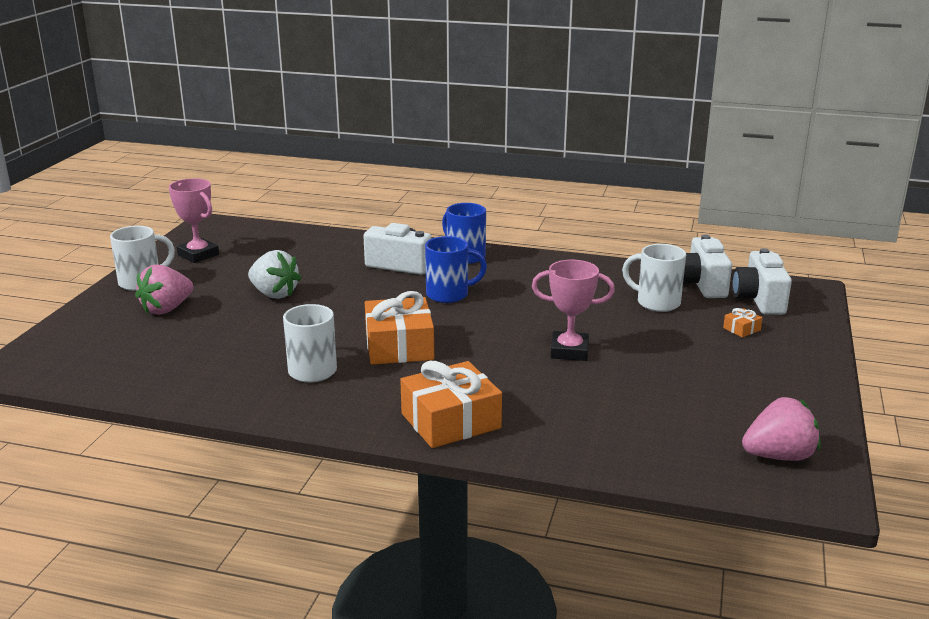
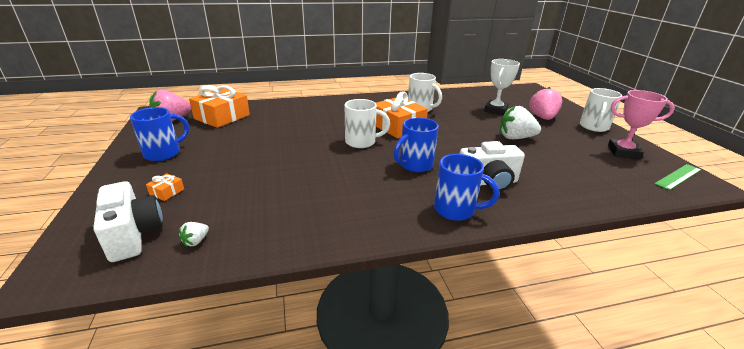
camera: 150 degrees right, 5 degrees up
(198, 338) = (495, 110): none -> white trophy
(215, 231) = (678, 177): none -> green ruler
(450, 421) = (334, 105): orange gift -> orange gift (222, 117)
(569, 351) = (299, 145): pink trophy -> none
(656, 303) = (245, 201): white mug -> white mug (362, 142)
(702, 284) = (196, 241): white camera -> white strawberry
(765, 382) = (164, 153): none -> blue mug

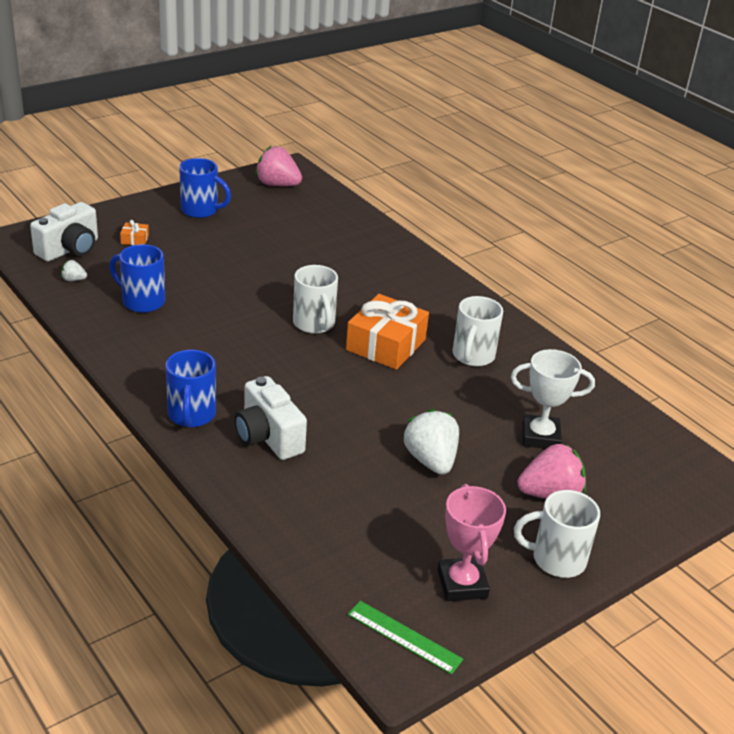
camera: 65 degrees right, 5 degrees up
(222, 117) = (310, 210): orange gift -> none
(415, 165) = (278, 374): blue mug -> blue mug (142, 301)

